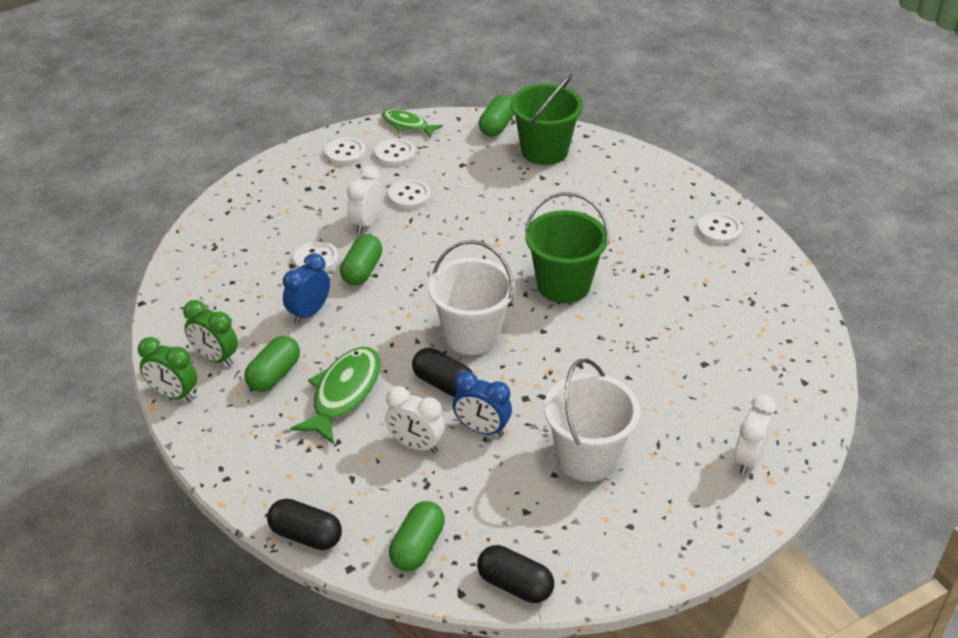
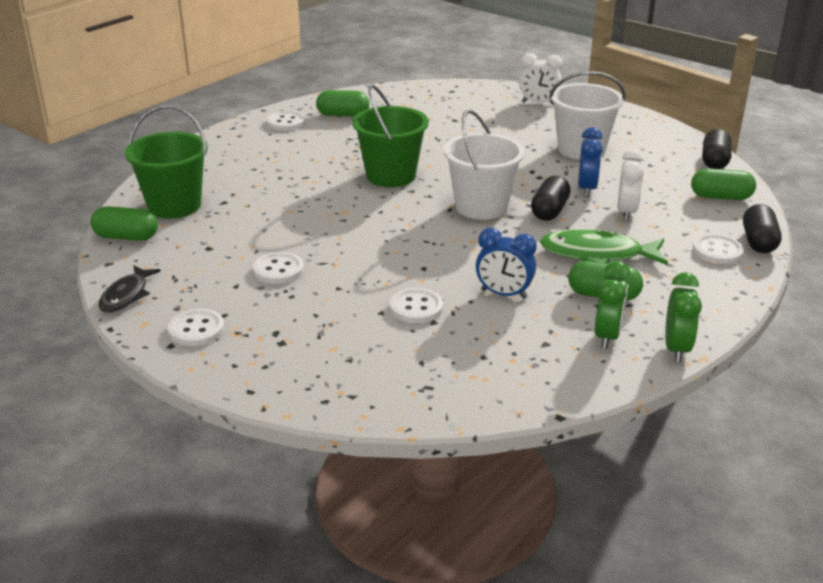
camera: 105 degrees left, 10 degrees down
(362, 271) = (421, 276): green capsule -> green capsule (343, 115)
(366, 223) = (338, 288): white clock -> none
(394, 154) = (193, 293): white button -> white button (717, 251)
(407, 125) = (126, 295): green fish -> black fish

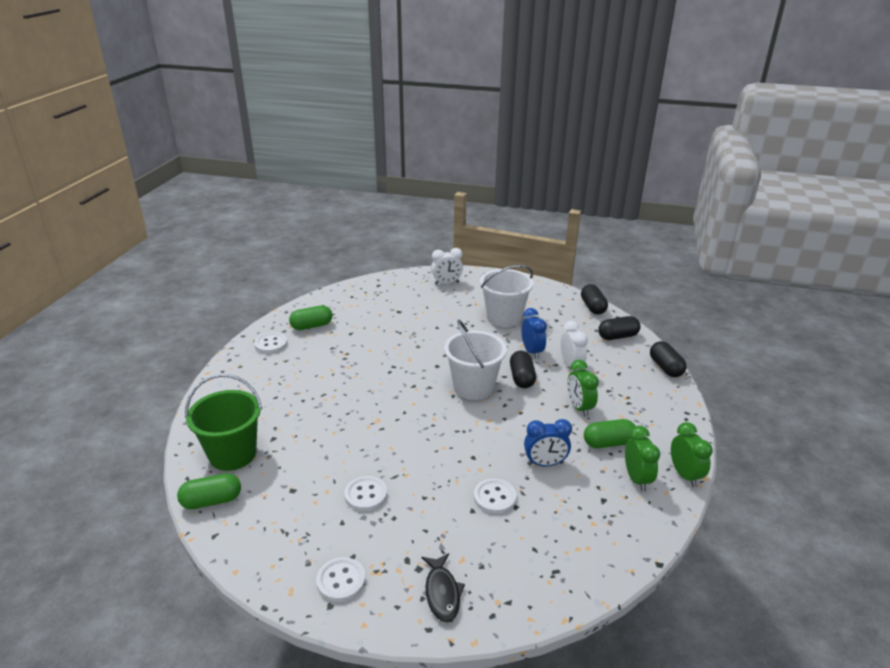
camera: 25 degrees left, 0 degrees up
(126, 295) = (254, 565): black fish -> black fish (442, 593)
(390, 176) = (388, 376): green bucket -> none
(597, 254) = (579, 407): green fish -> green clock
(717, 251) = (648, 383): white button -> none
(720, 197) = (617, 336): green capsule -> black capsule

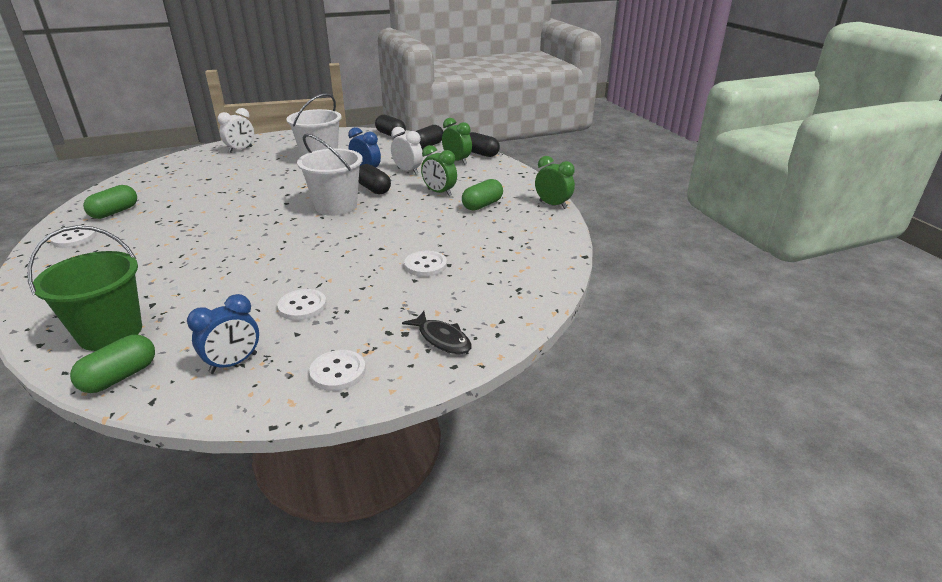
camera: 35 degrees left, 0 degrees up
(545, 464) = (446, 232): blue clock -> blue clock (233, 363)
(636, 479) = (523, 217): green clock -> green clock (457, 161)

